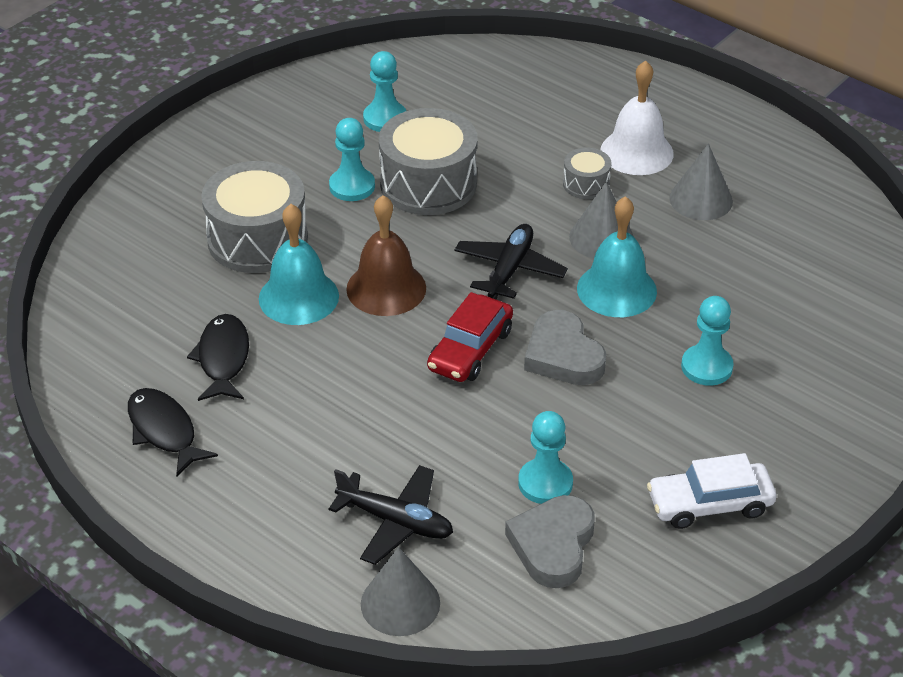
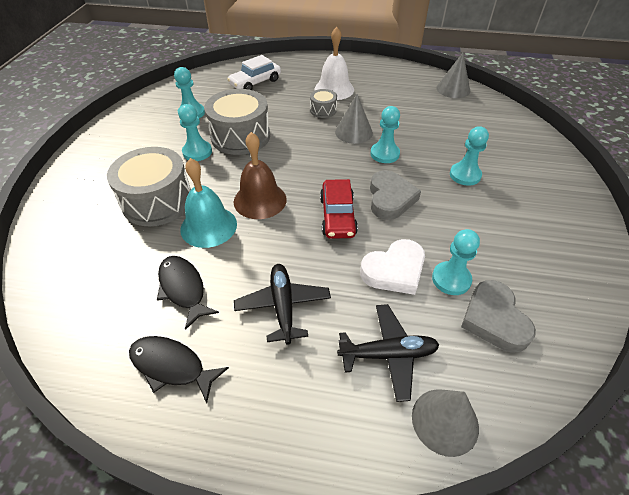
camera: 30 degrees left, 5 degrees up
(483, 443) = (394, 270): none -> white heart
(509, 270) = (321, 164): black plane -> black plane (283, 306)
(563, 355) = (390, 198): grey heart -> grey heart turned 120 degrees counterclockwise
(616, 289) = (384, 154): turquoise bell -> turquoise pawn
(701, 199) = (383, 100): grey cone -> grey cone (453, 89)
(709, 504) = (544, 249): white car -> white car (255, 82)

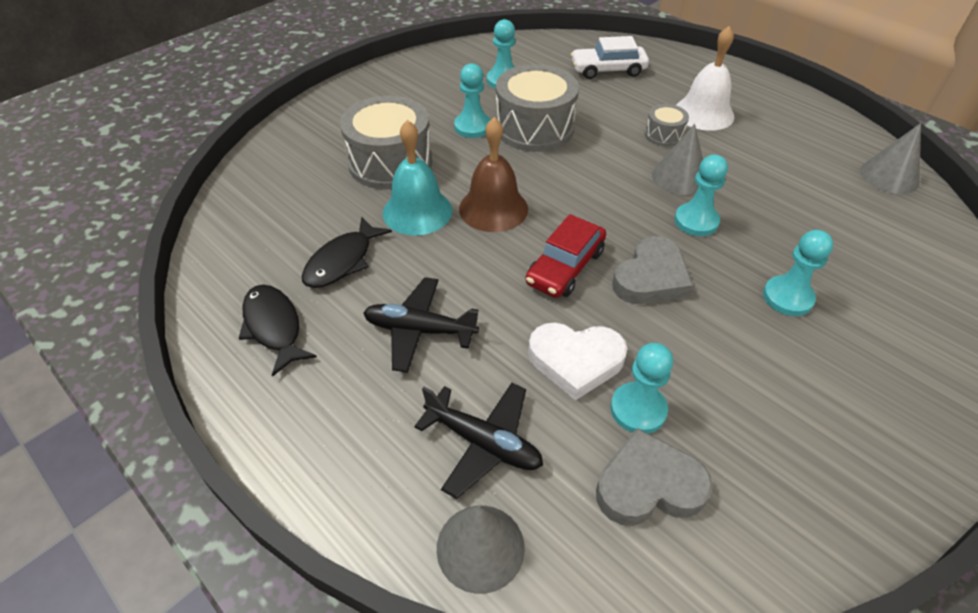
camera: 35 degrees right, 0 degrees up
(183, 289) = (342, 261): black fish -> black fish turned 150 degrees counterclockwise
(283, 306) = (419, 330): black plane -> black plane turned 105 degrees counterclockwise
(494, 319) = (648, 485): grey heart -> grey heart turned 60 degrees clockwise

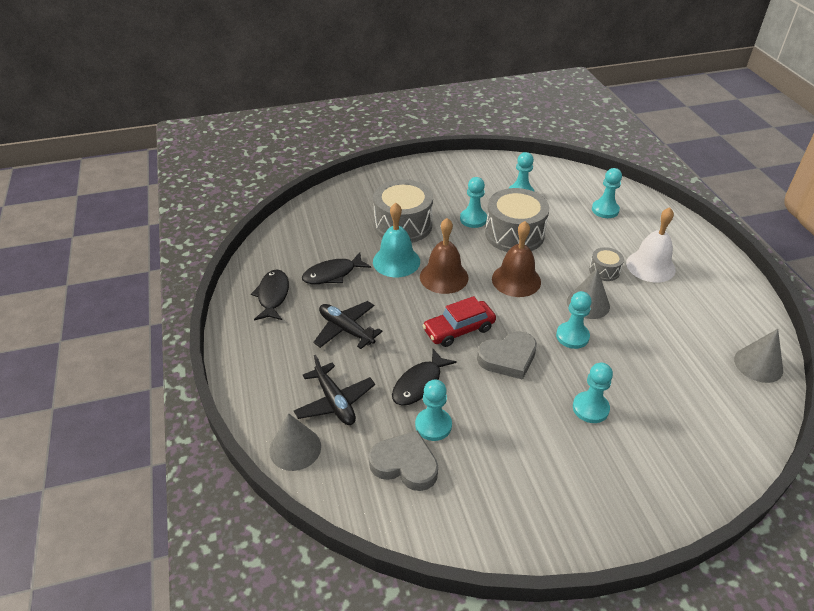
camera: 30 degrees right, 5 degrees down
(575, 361) = (419, 384): white heart -> black fish
(580, 180) = (516, 280): none -> brown bell
(608, 70) = (605, 210): white car -> turquoise pawn

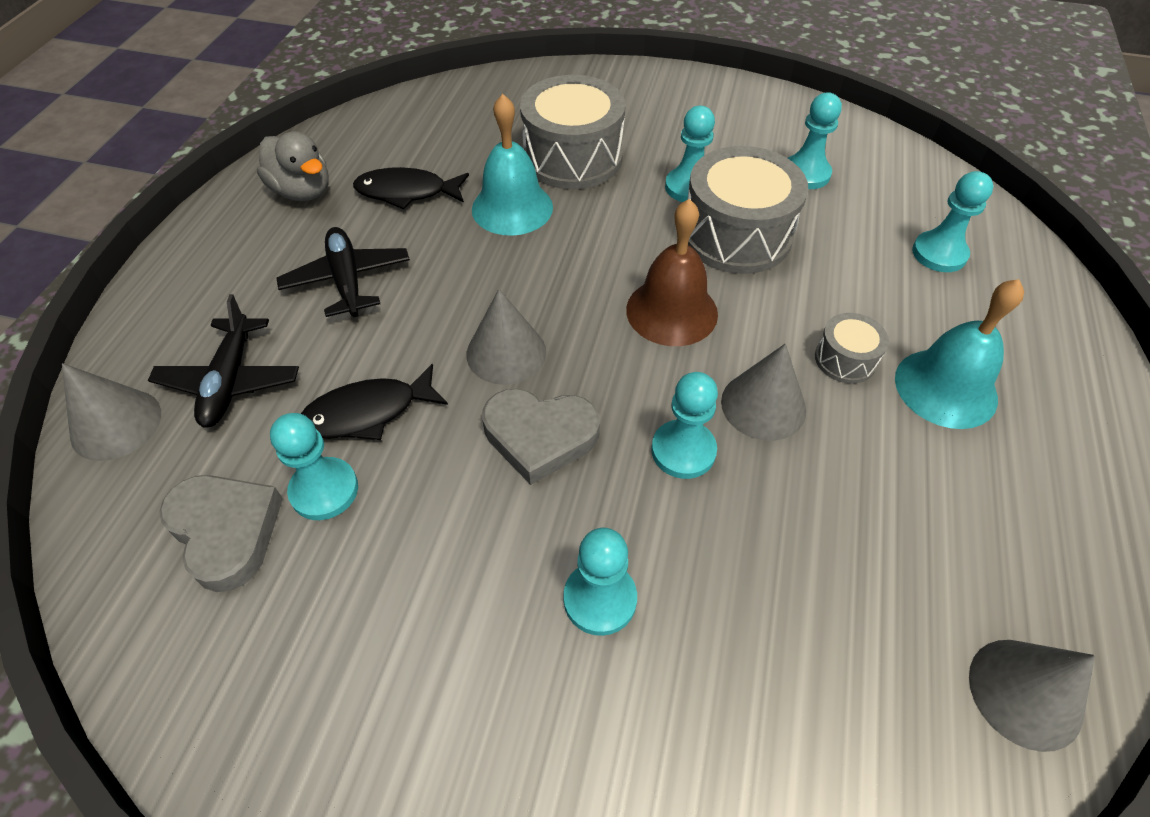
camera: 30 degrees right, 10 degrees up
(273, 295) = (303, 191): black fish -> grey duck
(444, 277) = (560, 259): brown bell -> none
(459, 329) = (506, 353): red car -> grey cone
(650, 266) = (945, 388): white bell -> turquoise bell

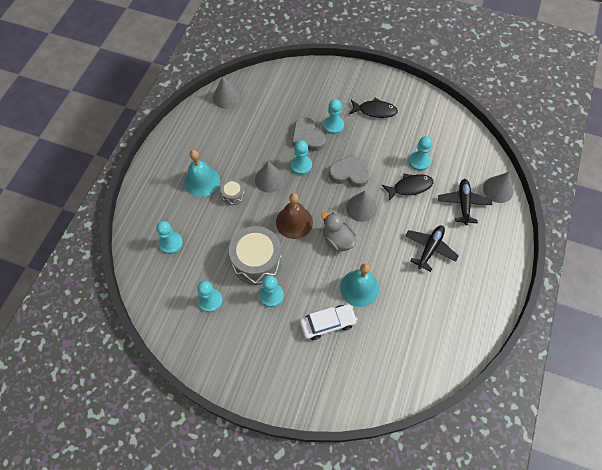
camera: 175 degrees left, 10 degrees up
(226, 532) = (446, 151): grey heart -> grey heart (307, 137)
(303, 191) = (464, 308): grey duck -> grey duck (338, 240)
(347, 280) = (430, 249): black plane -> black plane turned 135 degrees counterclockwise
(407, 192) = (412, 303): black fish -> black fish (375, 111)
(572, 157) = (327, 323): grey drum -> white car

